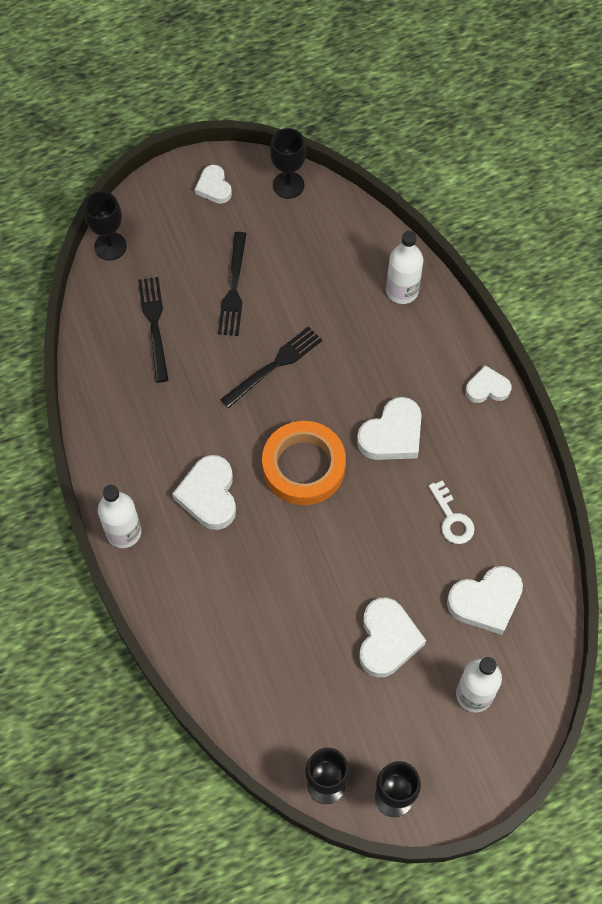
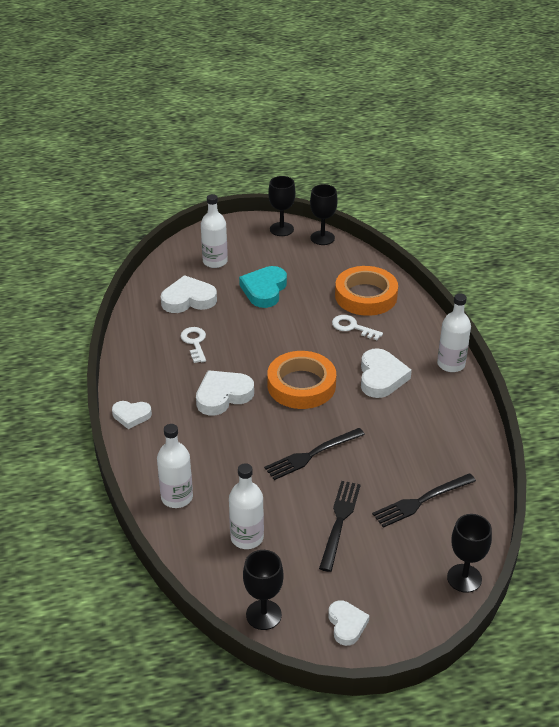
camera: 170 degrees left, 25 degrees down
(154, 324) = (420, 501): black fork -> black fork turned 60 degrees clockwise
(244, 651) = (366, 296): none -> orange tape
(254, 581) = (352, 327): none -> white key
(321, 257) = (247, 537): none -> white bottle
(387, 640) = (264, 290): white heart -> turquoise heart

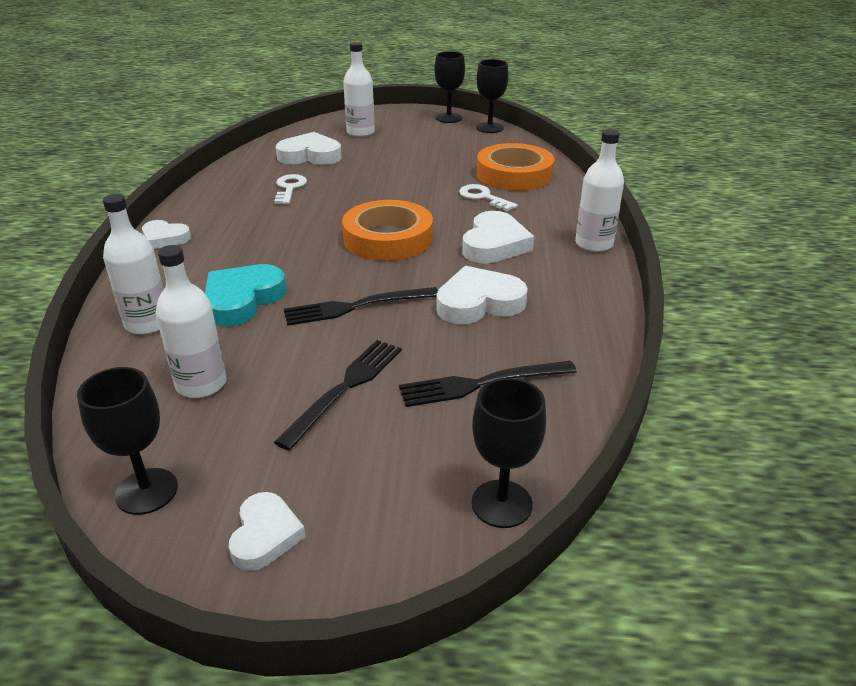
camera: 15 degrees right, 5 degrees down
(223, 396) = (286, 235): white heart -> white heart (479, 303)
(264, 290) = (399, 158): turquoise heart -> turquoise heart (242, 300)

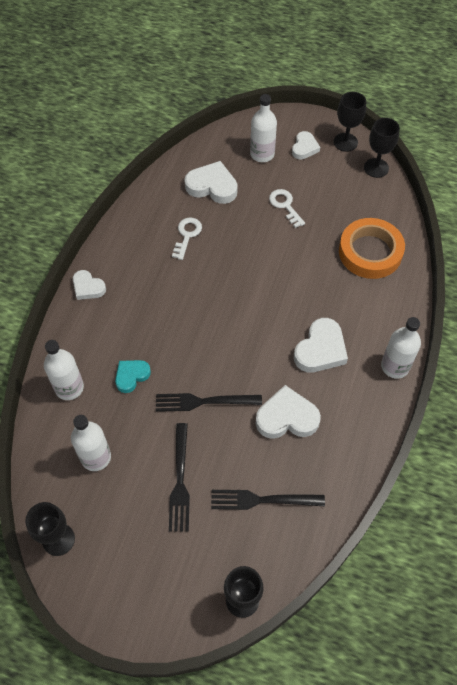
camera: 15 degrees right, 25 degrees up
(242, 300) = (131, 376): turquoise heart -> turquoise heart, size x0.62
(265, 535) = (115, 588): white heart -> white heart (304, 148)
(346, 387) = (180, 482): black fork -> black fork turned 135 degrees clockwise
(388, 238) = (245, 324): orange tape -> none
(483, 197) = (333, 282): white key -> white key (285, 206)

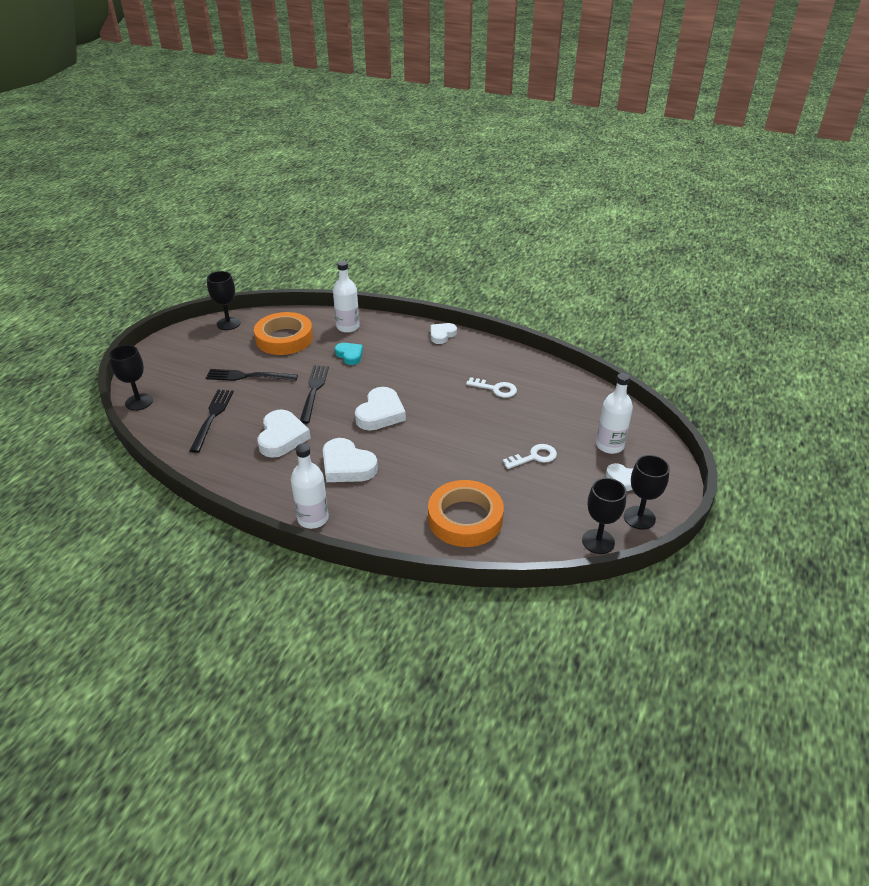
camera: 95 degrees right, 20 degrees down
(96, 457) = (284, 338): white bottle -> orange tape
(212, 186) = (559, 407): white heart -> white heart (380, 413)

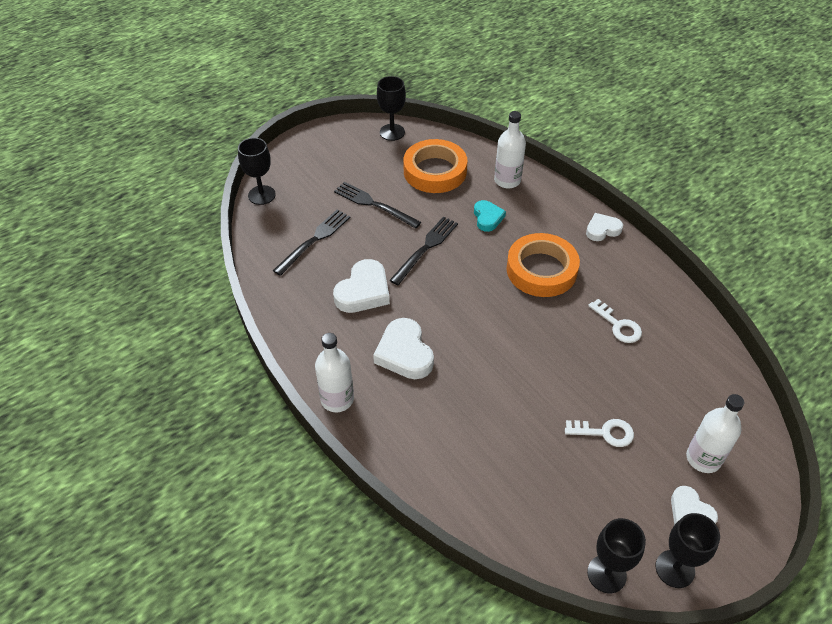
camera: 30 degrees right, 10 degrees up
(380, 413) = (475, 304): white heart -> none
(465, 518) = (482, 472): orange tape -> orange tape (541, 270)

